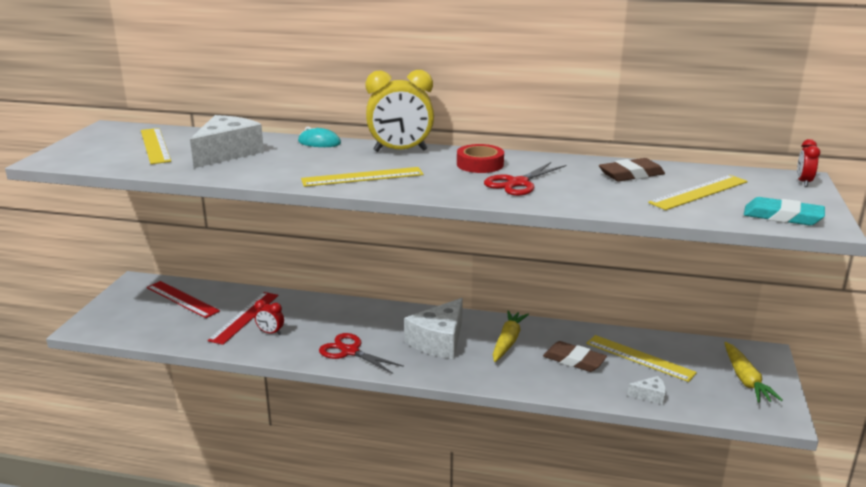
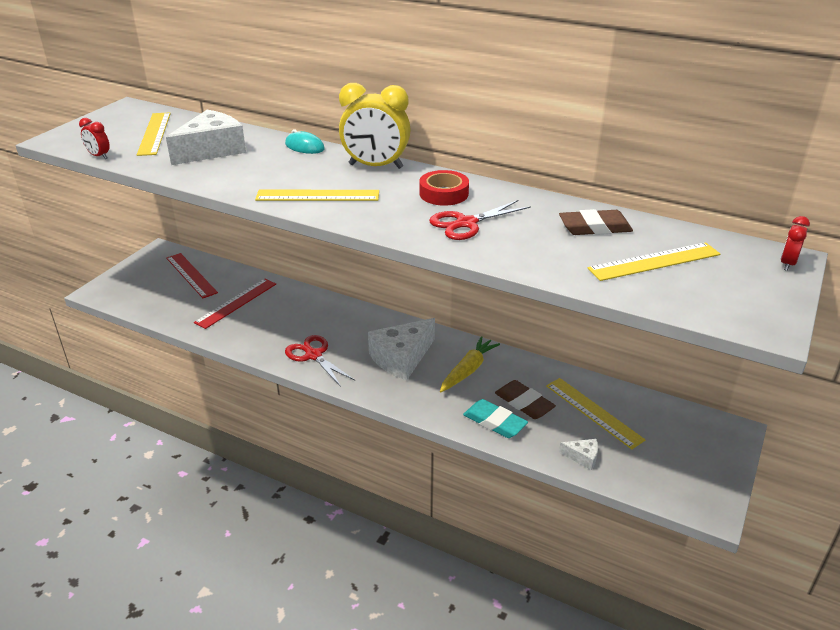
camera: 15 degrees right, 10 degrees up
(270, 332) = (252, 323): red clock -> red clock (99, 156)
(746, 380) = (695, 458): yellow carrot -> none
(782, 216) = (727, 309): turquoise eraser -> turquoise eraser (494, 422)

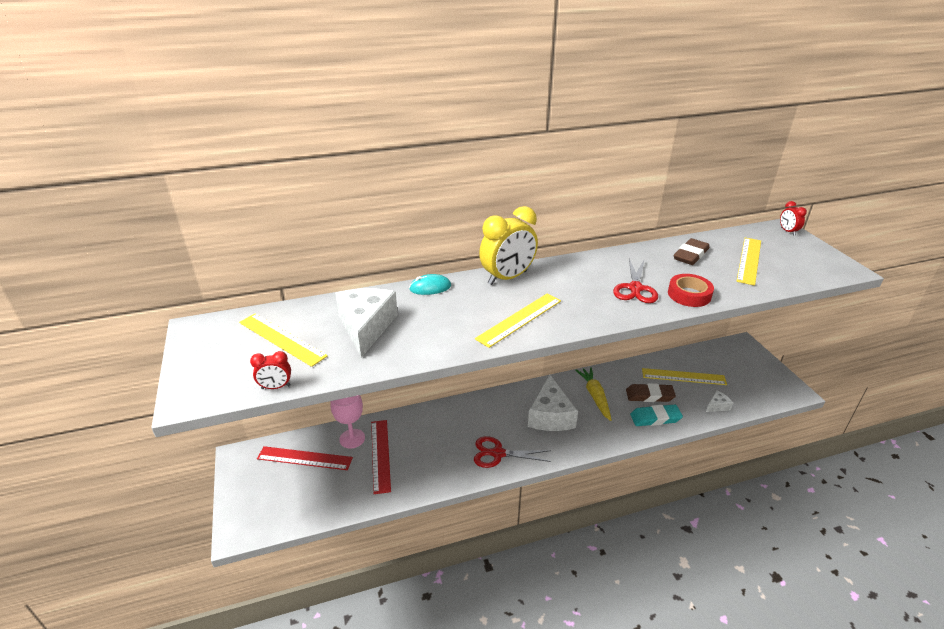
camera: 45 degrees left, 0 degrees up
(236, 281) = (352, 438): none -> pink goblet
(443, 193) = (584, 275): red tape -> red tape (689, 295)

